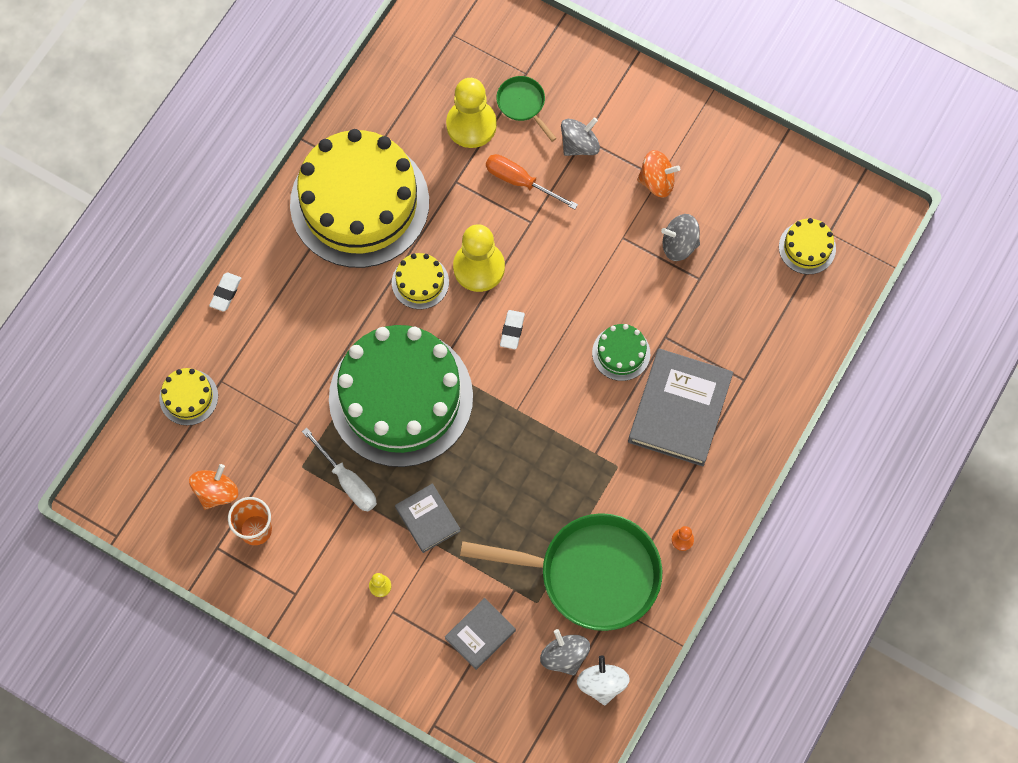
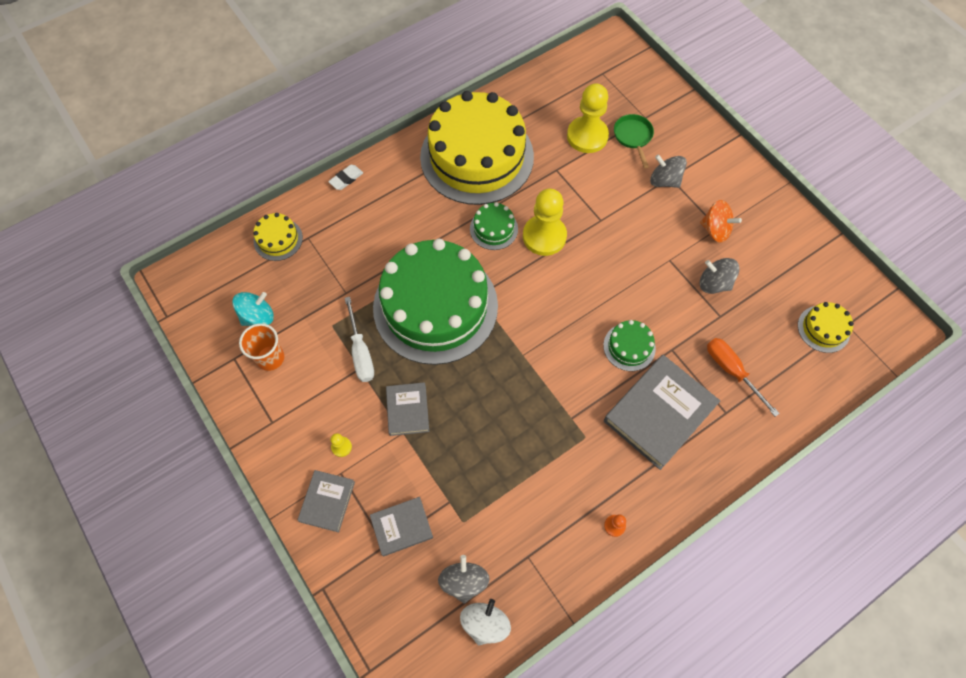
camera: 25 degrees right, 5 degrees down
(216, 492) = (258, 316): orange spinning top -> turquoise spinning top
(394, 644) = (327, 501): none -> grey book
(420, 282) = (493, 229): yellow cake -> green cake
(512, 331) = (548, 293): white eraser -> none
(520, 182) = (606, 189): orange screwdriver -> orange screwdriver (731, 371)
(579, 145) = (664, 181): grey spinning top -> grey spinning top turned 135 degrees counterclockwise
(590, 574) = (520, 518): green pan -> none

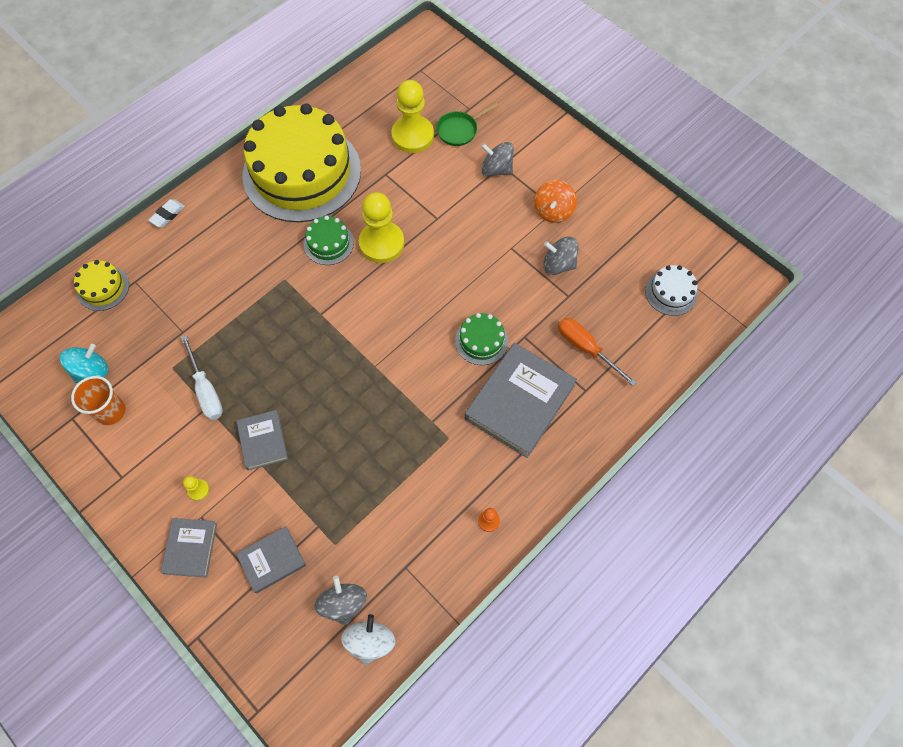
camera: 10 degrees left, 0 degrees up
(435, 306) = (278, 331): green cake -> none
(633, 137) = (459, 130): green pan -> green pan turned 105 degrees counterclockwise
(715, 230) = (553, 211): orange spinning top -> orange spinning top turned 90 degrees clockwise
(823, 329) = (671, 292): yellow cake -> white cake

